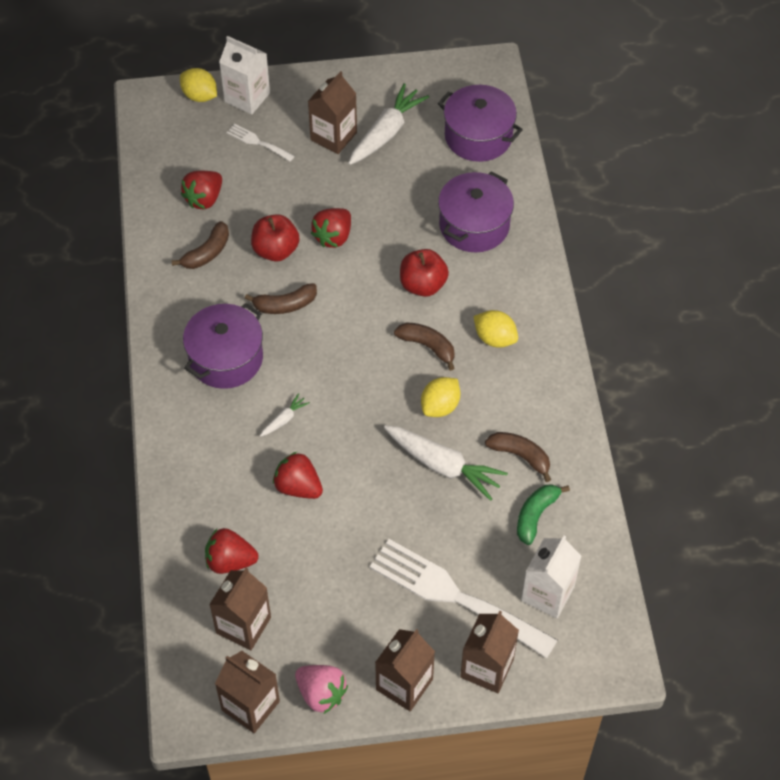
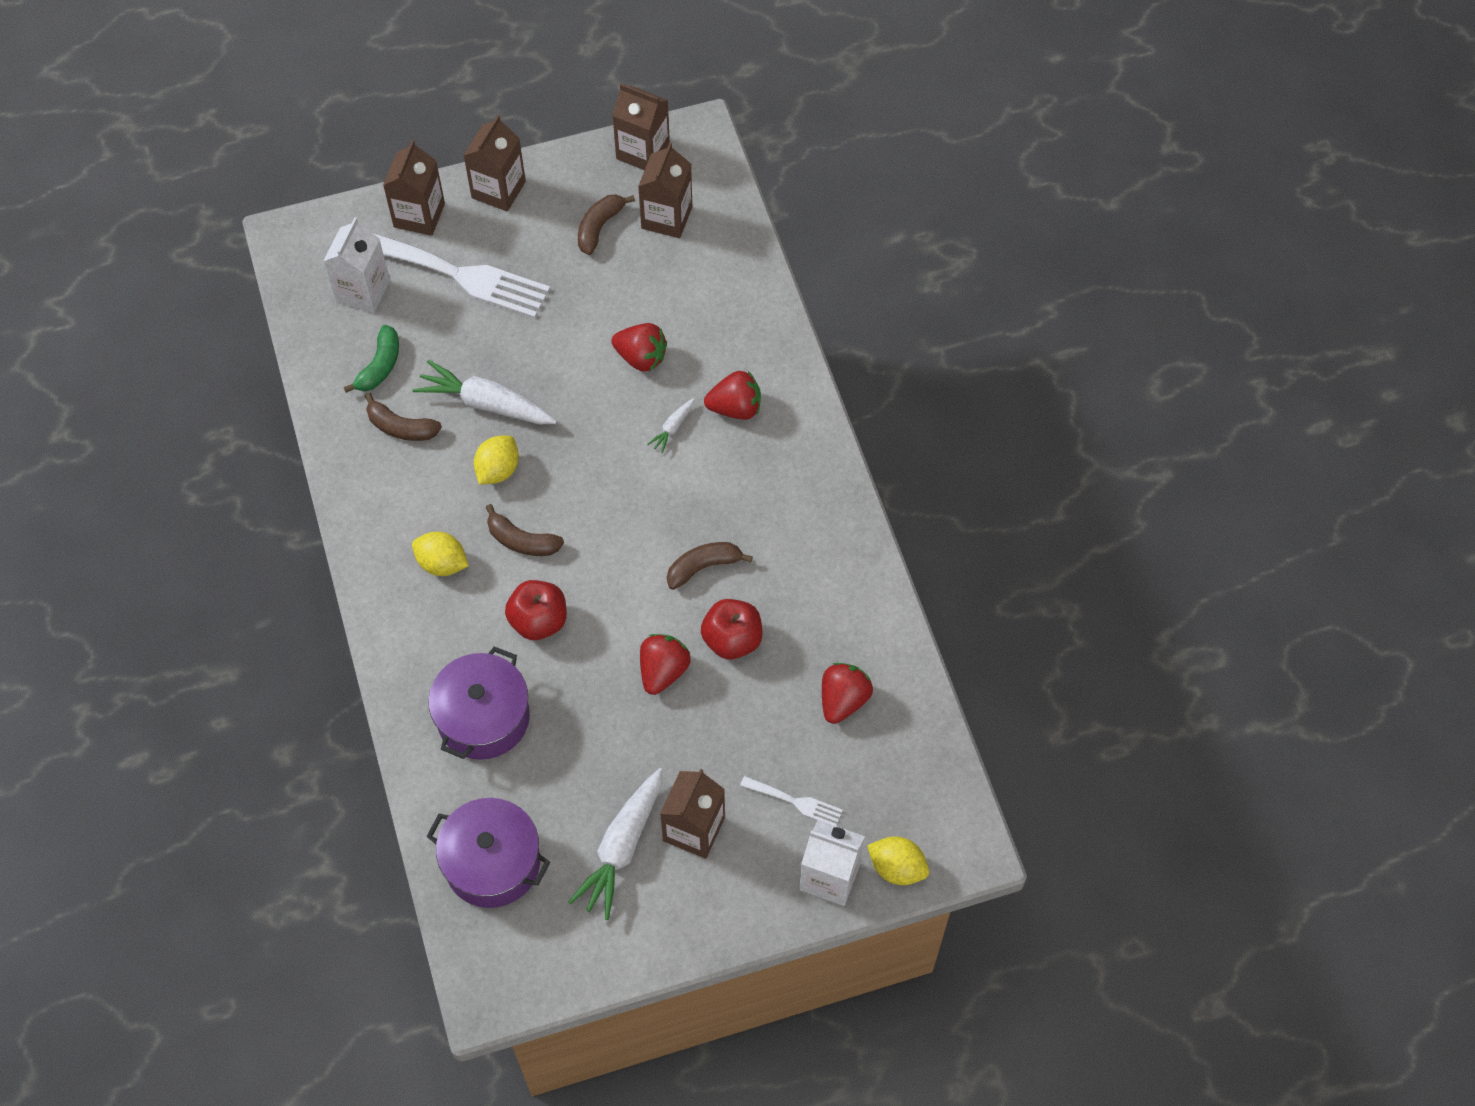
camera: 170 degrees right, 5 degrees up
(207, 253) = (817, 622): brown banana -> brown banana (599, 227)
(226, 358) = (757, 489): purple pot -> none
(230, 561) = (695, 273): red strawberry -> red strawberry (735, 408)
(321, 694) = (577, 170): pink strawberry -> none

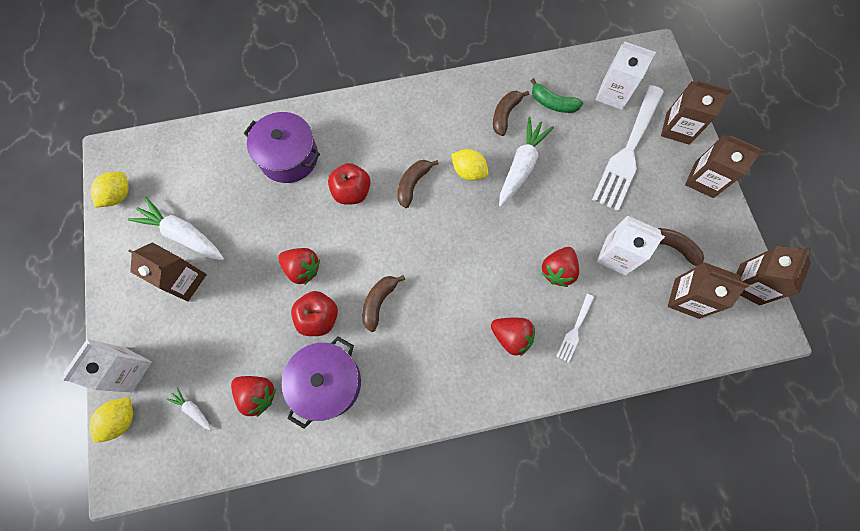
camera: 95 degrees right, 10 degrees up
(442, 563) = (401, 136): yellow lemon -> yellow lemon (119, 195)
(492, 863) = (192, 159): purple pot -> purple pot (327, 383)
(615, 291) = (616, 255): none -> white carton
(673, 428) = (496, 289): white carrot -> white carrot (193, 409)
(703, 567) = (379, 302): brown banana -> brown banana turned 135 degrees counterclockwise
(735, 408) = (511, 336): red strawberry -> red strawberry turned 60 degrees counterclockwise
(795, 802) = (188, 351): white fork -> white fork (575, 330)

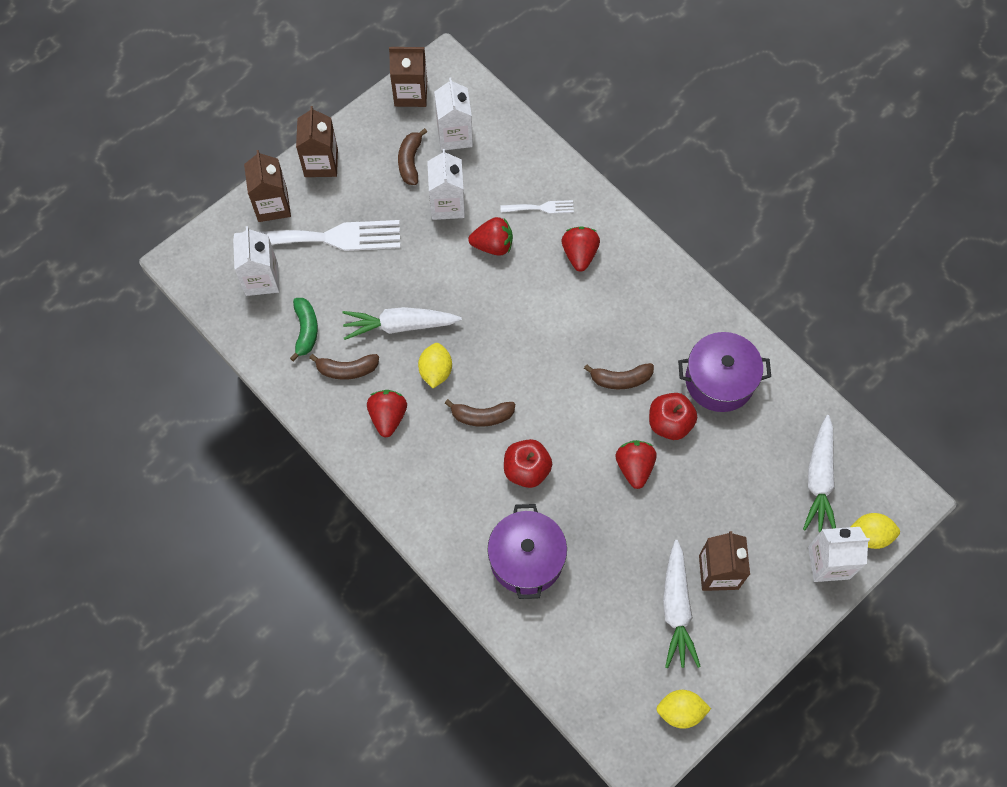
camera: 120 degrees left, 5 degrees down
(193, 409) = (819, 479): white carrot -> white carrot, size x2.13
(258, 394) = (769, 432): red strawberry -> red strawberry (388, 417)
(686, 298) = (454, 135): brown carton -> white carton

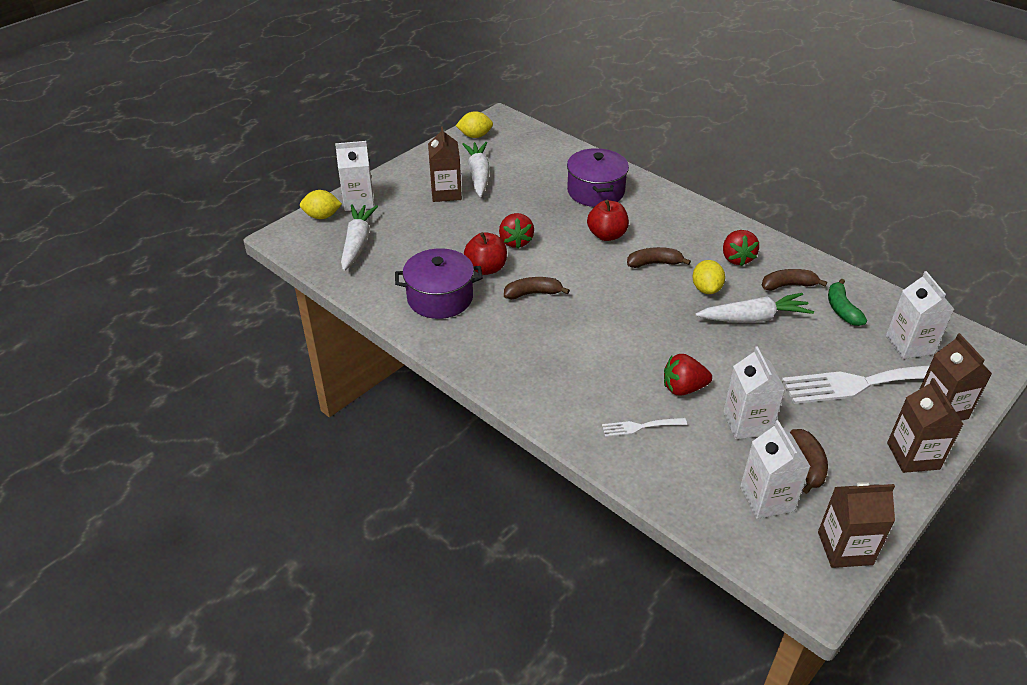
camera: 175 degrees right, 25 degrees down
(579, 254) = (588, 386): red strawberry -> none

